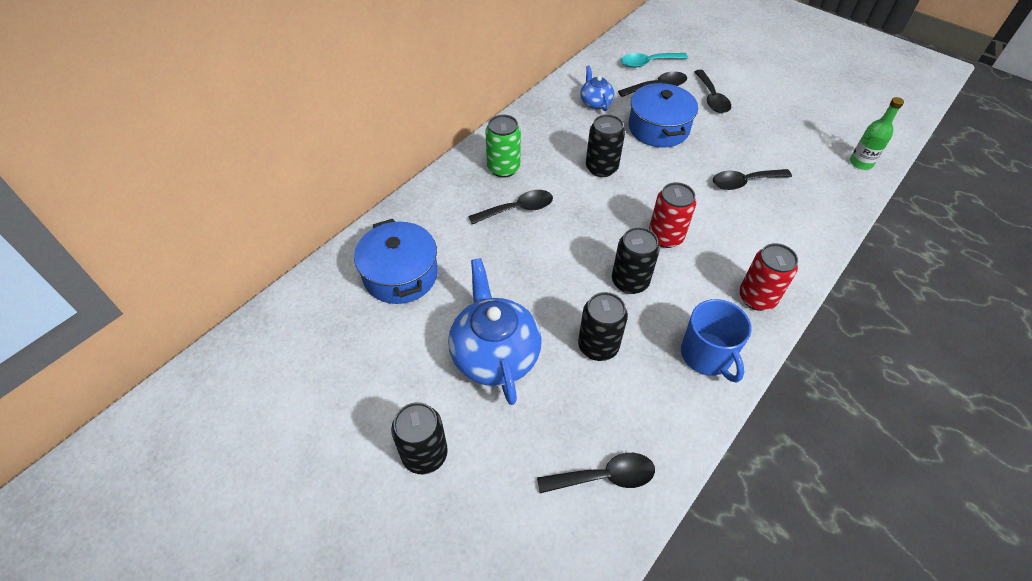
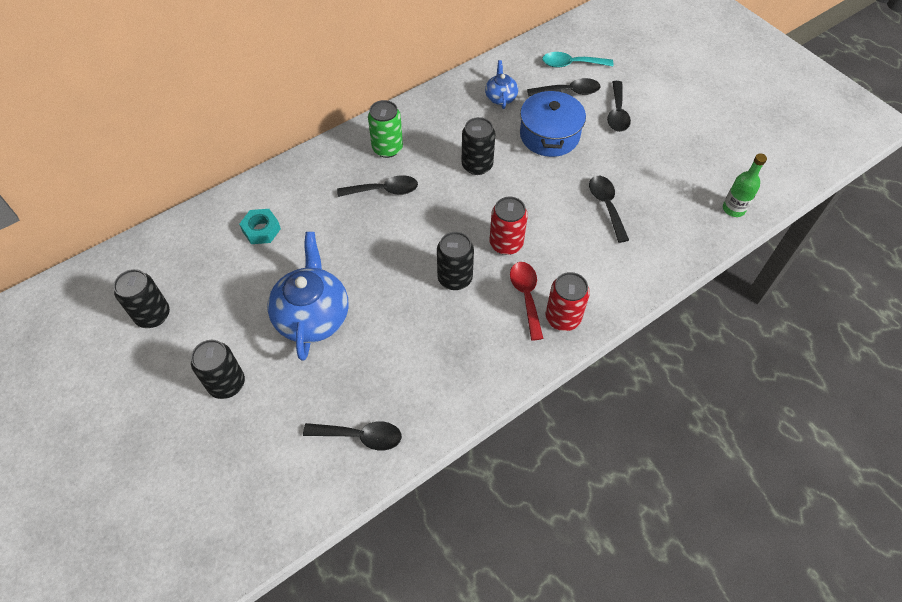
camera: 15 degrees right, 5 degrees up
(400, 275) = (261, 230): blue pot -> turquoise nut
(598, 346) = (402, 329): black can -> black can (153, 315)
(706, 355) = (492, 358): blue mug -> none
(710, 284) = (526, 296): none -> red spoon
(744, 182) = (606, 206): black spoon -> black spoon turned 75 degrees clockwise

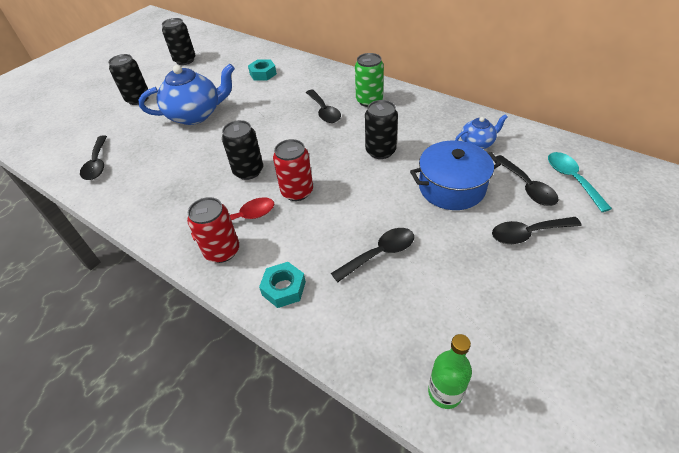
camera: 75 degrees right, 10 degrees down
(621, 279) = (284, 288): none -> turquoise nut

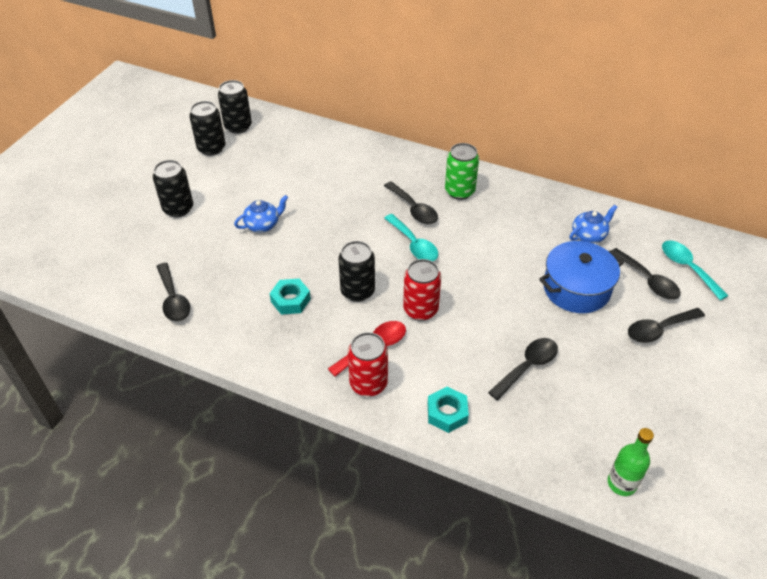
camera: 15 degrees left, 0 degrees up
(196, 115) = (263, 225): blue teapot -> blue teapot, size x0.52
(263, 74) = (320, 162): turquoise nut -> turquoise nut (290, 300)
(313, 138) = (413, 244): none -> turquoise spoon
(380, 151) = (492, 254): black can -> black can (238, 126)

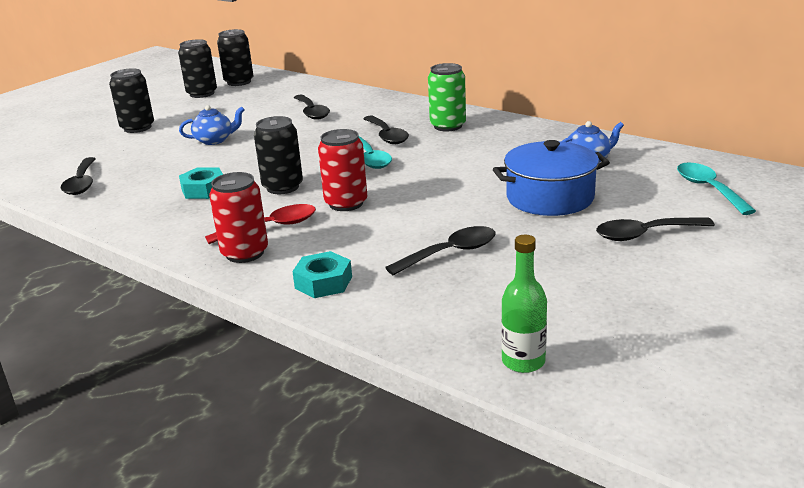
camera: 15 degrees right, 20 degrees down
(647, 280) = (648, 196): black spoon -> black spoon (312, 112)

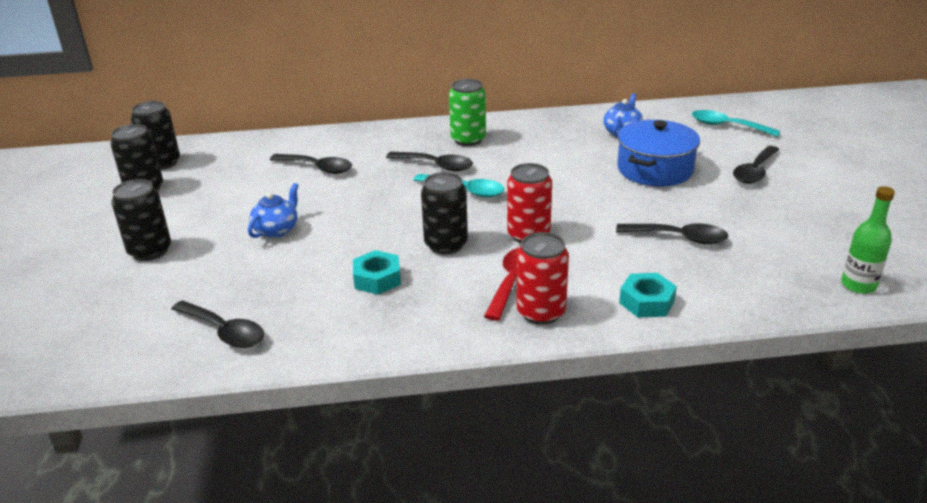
camera: 45 degrees left, 5 degrees up
(450, 253) = (679, 238): black spoon -> black spoon turned 90 degrees clockwise

